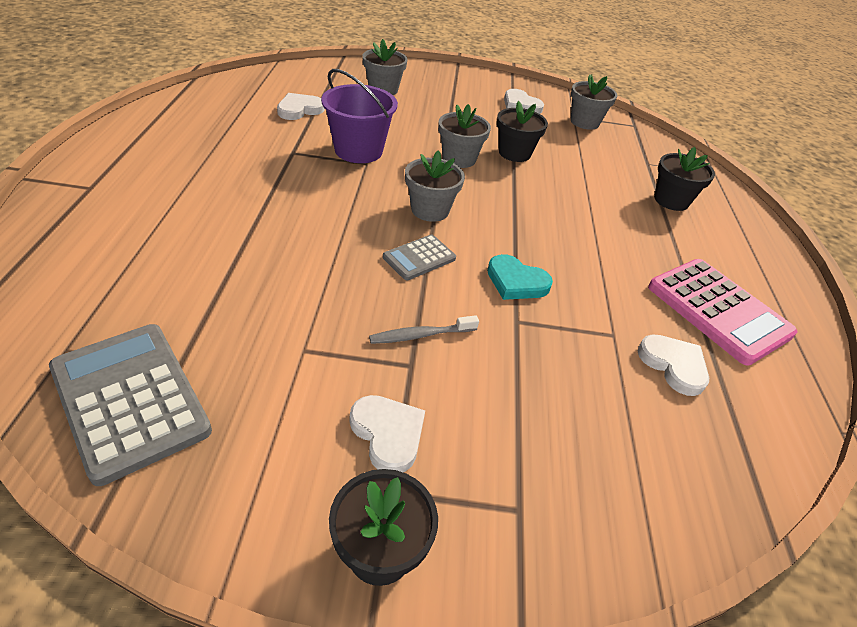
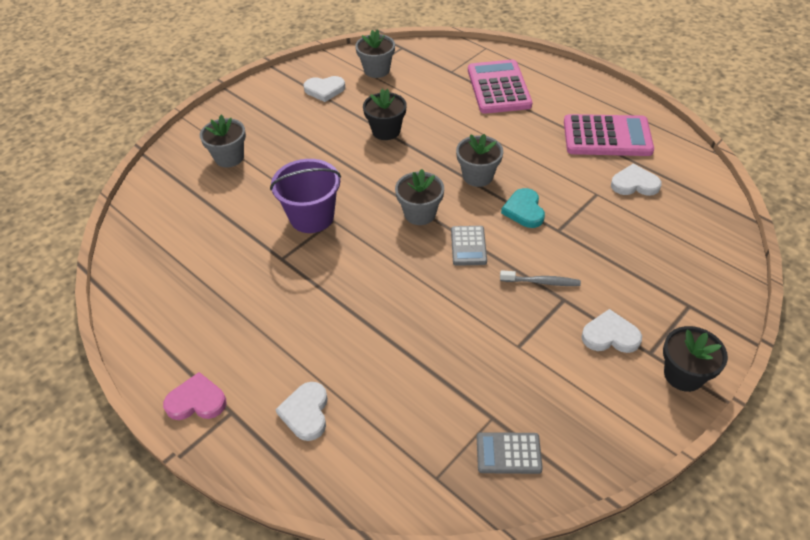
camera: 45 degrees left, 5 degrees up
(92, 166) = (196, 401): none -> pink heart
(130, 399) = (508, 453): grey calculator -> grey calculator, size x0.53
(299, 109) = (216, 226): white heart -> white heart (306, 412)
(420, 335) = (542, 282): grey toothbrush -> grey toothbrush turned 105 degrees counterclockwise
(459, 159) = (369, 165): grey flower pot -> grey flower pot (478, 176)
(516, 281) = (524, 210): turquoise heart -> turquoise heart turned 105 degrees clockwise
(671, 200) = (498, 88): black flower pot -> pink calculator

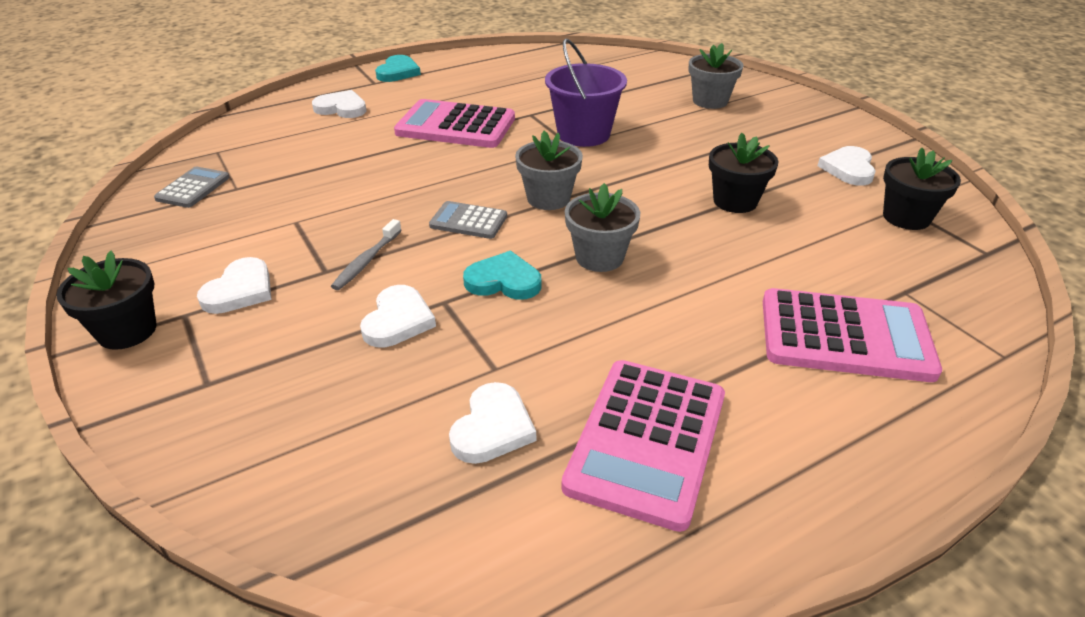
camera: 105 degrees right, 10 degrees down
(196, 401) = (398, 72): pink heart -> turquoise heart
(321, 302) = (455, 126): none -> pink calculator
(377, 70) = (906, 217): grey flower pot -> black flower pot
(587, 244) = (398, 320): none -> white heart

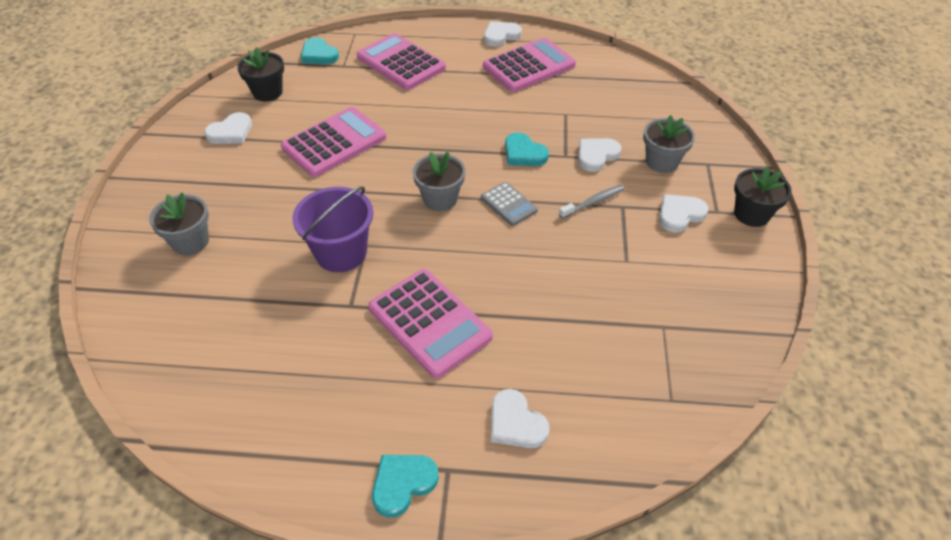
camera: 145 degrees left, 10 degrees up
(193, 188) = (701, 345): grey calculator -> none
(492, 428) = (584, 93): white heart -> white heart (501, 36)
(599, 257) = (458, 144): grey flower pot -> grey flower pot (662, 162)
(735, 201) = (334, 143): black flower pot -> pink calculator
(966, 292) = (319, 54): none -> turquoise heart

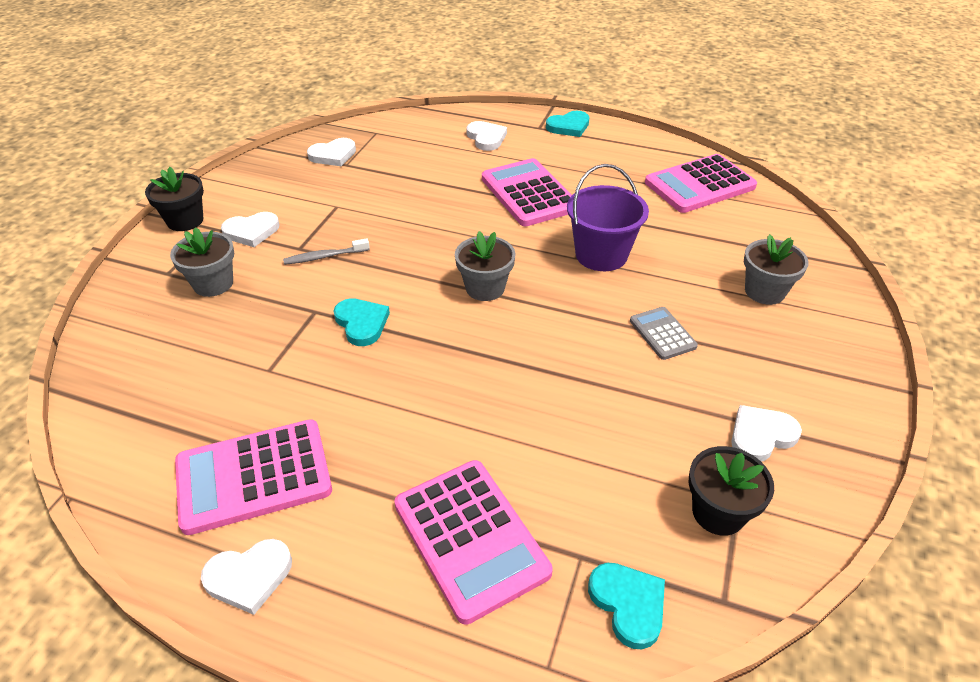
camera: 165 degrees left, 5 degrees down
(334, 143) = (603, 386): pink calculator -> pink calculator (700, 185)
(508, 204) = (413, 270): grey calculator -> grey calculator (662, 334)
(596, 155) = (278, 304): white heart -> white heart (333, 155)

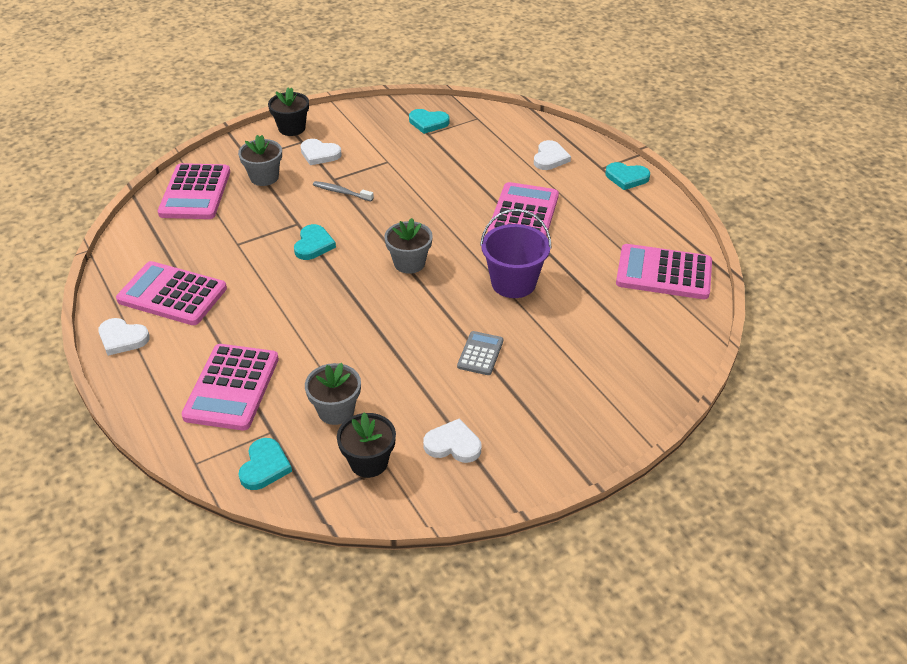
camera: 40 degrees right, 0 degrees up
(141, 342) = (195, 193): none -> pink calculator
(333, 155) = (428, 123): white heart -> turquoise heart
(764, 291) = (592, 370): grey flower pot -> grey flower pot (336, 411)

